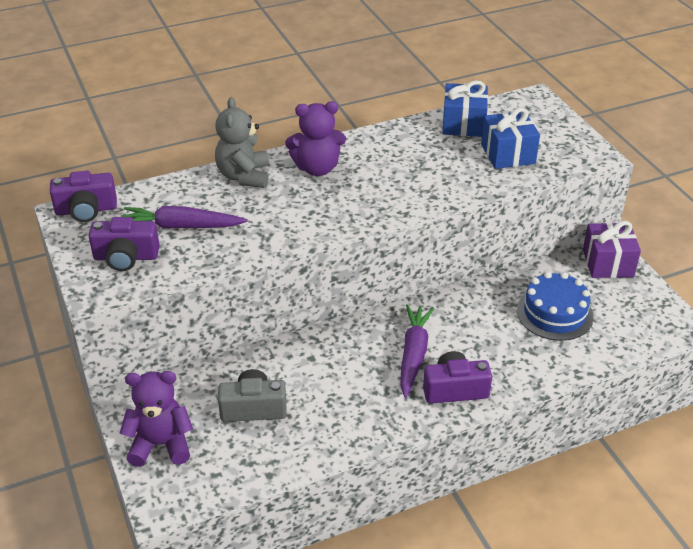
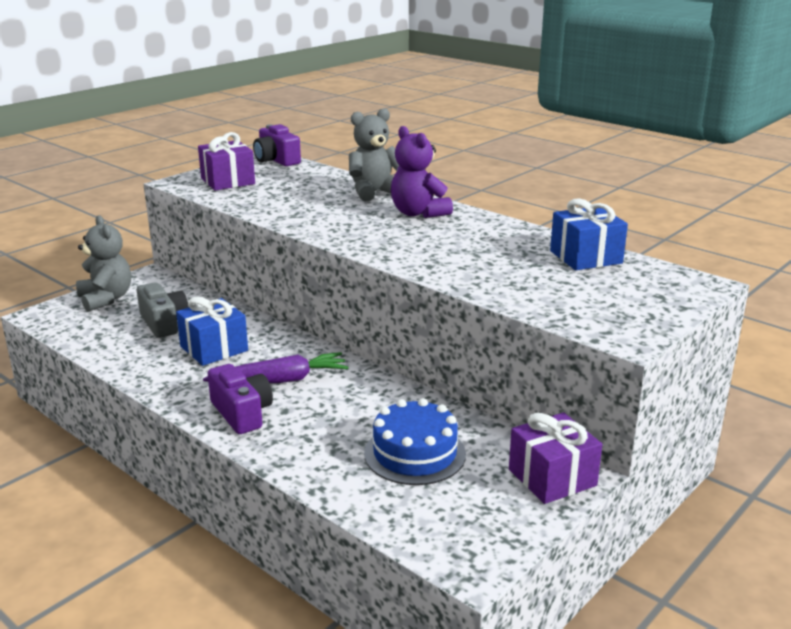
camera: 65 degrees right, 15 degrees down
(126, 257) = (227, 181): purple camera -> purple gift
(161, 444) = (106, 299): purple teddy bear -> grey teddy bear
(181, 226) = (282, 188): purple carrot -> none
(508, 154) = (558, 287): blue gift -> blue gift (214, 348)

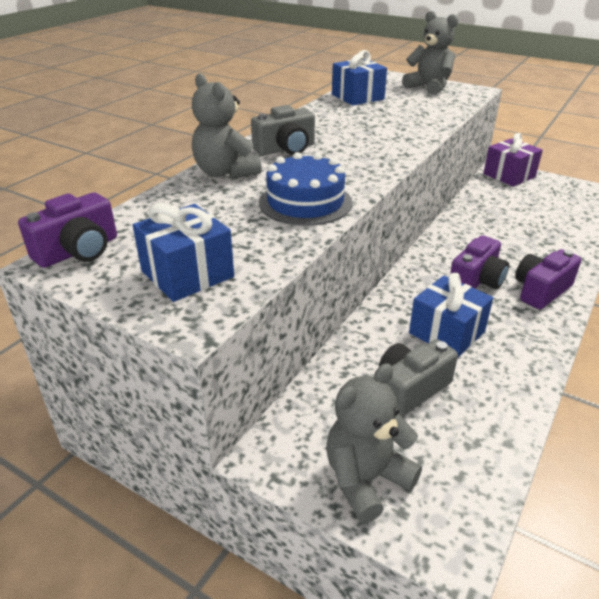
camera: 100 degrees left, 10 degrees up
(227, 181) = (187, 274): purple gift -> blue gift
(280, 380) = (476, 280): purple carrot -> purple camera
(415, 453) = (525, 214): blue cake -> blue cake (305, 202)
(418, 213) = (286, 149): purple teddy bear -> grey camera
(637, 306) = (429, 87): none -> grey teddy bear

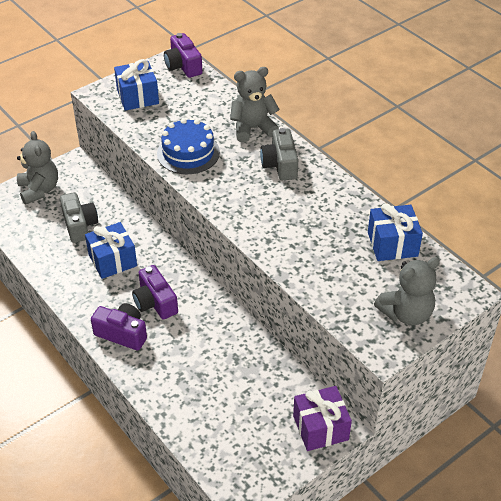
camera: 110 degrees right, 10 degrees up
(541, 290) = (122, 333): purple camera -> purple camera turned 45 degrees counterclockwise

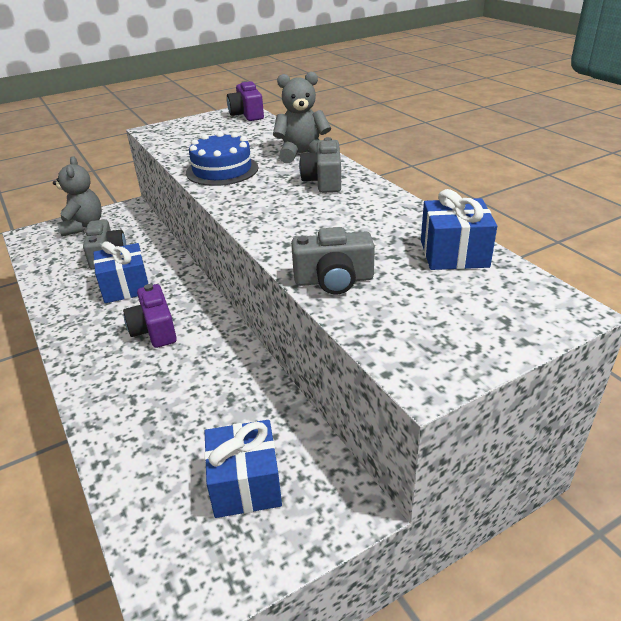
camera: 10 degrees right, 10 degrees down
(122, 333) = (99, 360): purple camera -> none
(137, 97) = (190, 132): blue gift -> blue gift (245, 484)
(311, 275) = (334, 280): none -> grey camera
(320, 428) = (326, 504): purple gift -> none
(406, 313) = (468, 331): grey teddy bear -> none

